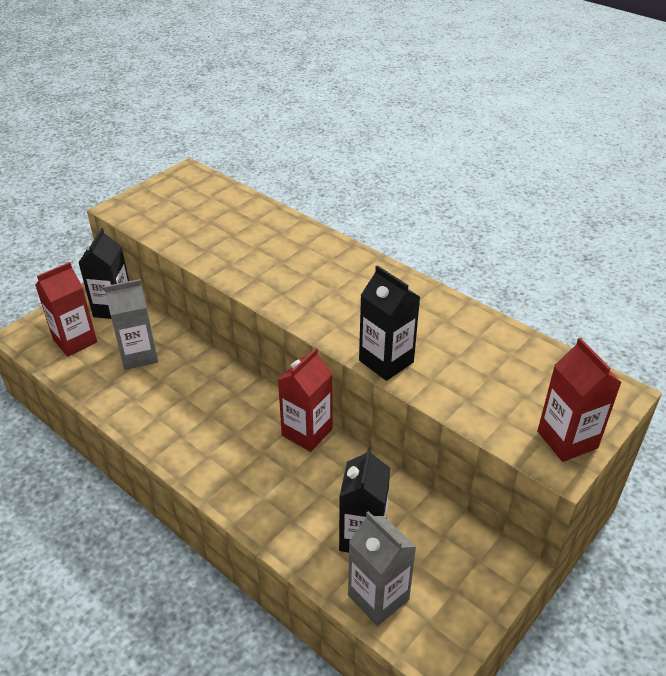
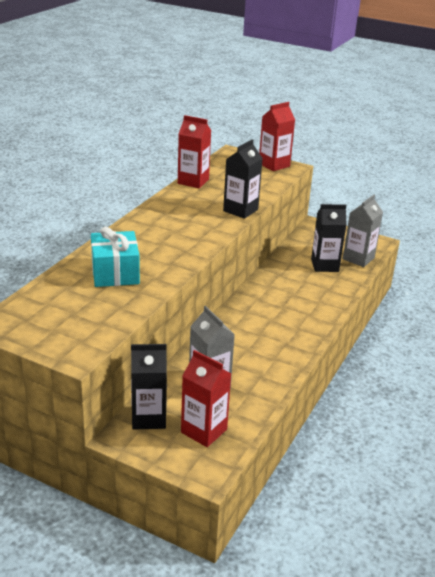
camera: 105 degrees left, 10 degrees down
(250, 238) = (115, 273): none -> turquoise gift
(307, 432) = (256, 291): red carton -> red carton (193, 181)

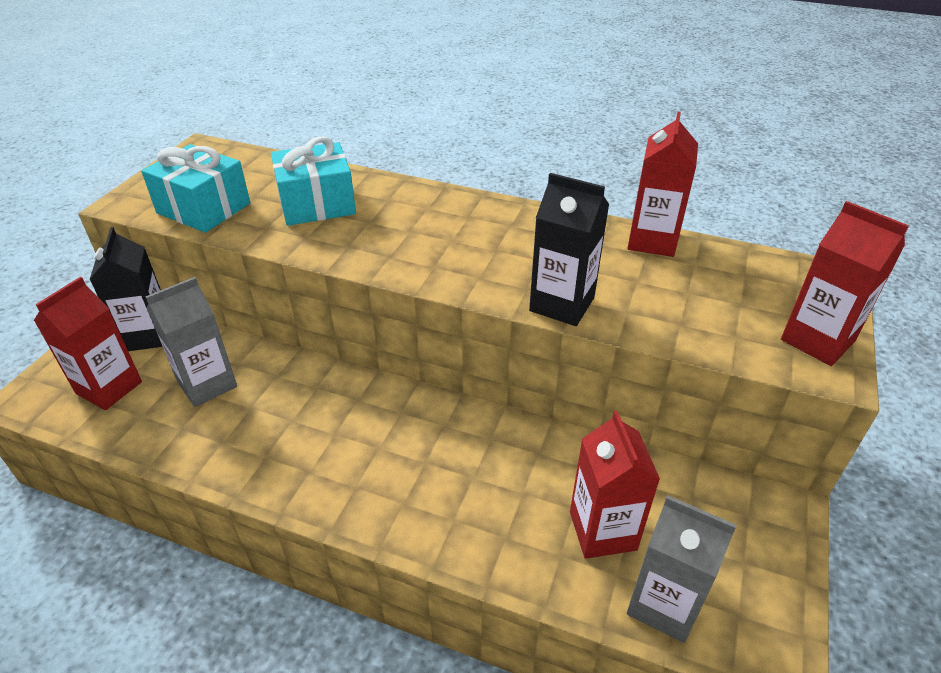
camera: 85 degrees right, 10 degrees up
(101, 318) = (204, 208): none -> turquoise gift
(324, 265) = (602, 530): black carton -> red carton

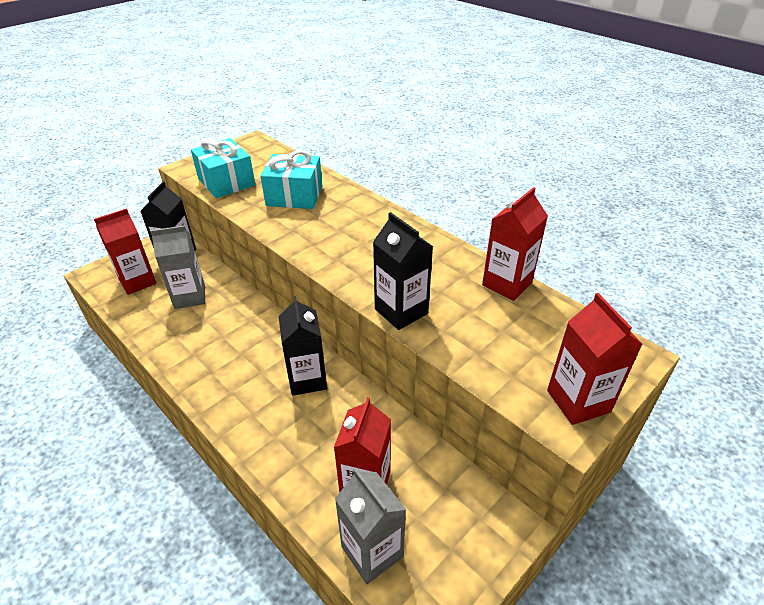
camera: 25 degrees right, 0 degrees up
(446, 435) = (307, 379): none -> black carton

